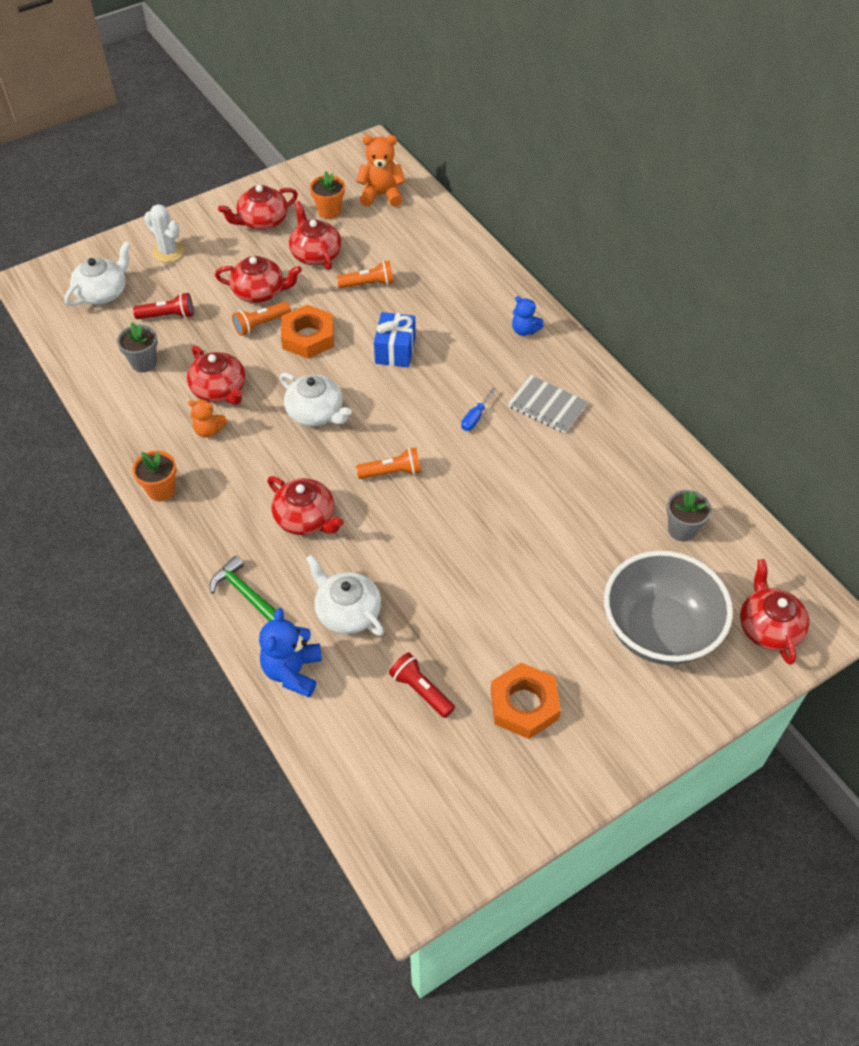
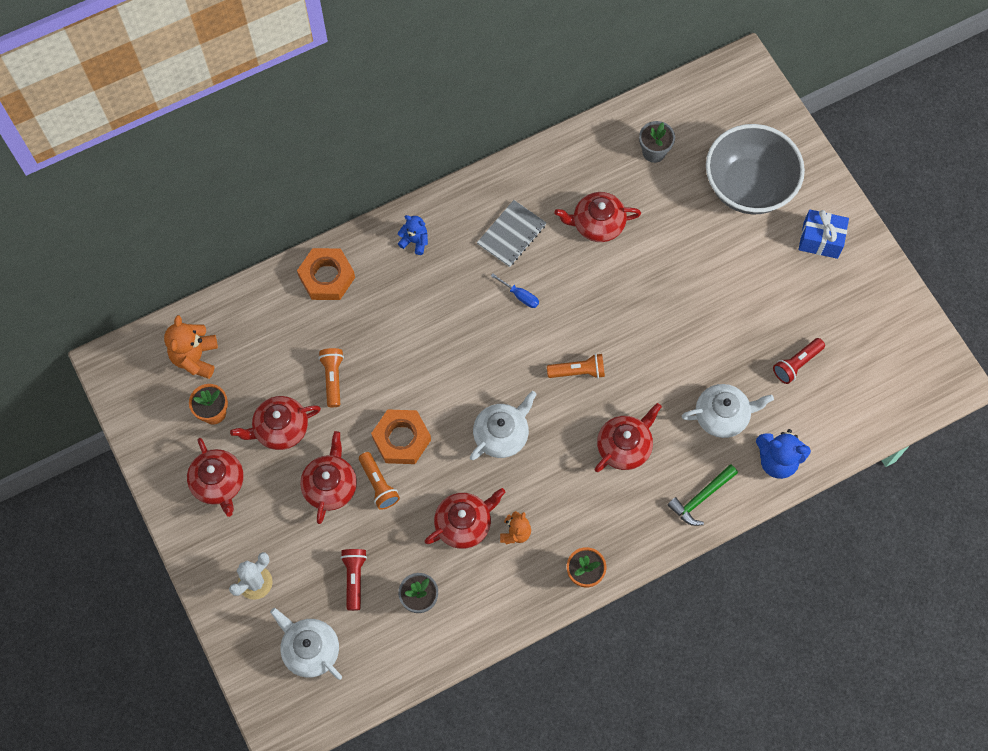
camera: 85 degrees left, 15 degrees up
(347, 611) = (722, 415): white teapot -> white teapot turned 150 degrees counterclockwise
(392, 472) = (578, 371): orange flashlight -> orange flashlight turned 90 degrees clockwise
(395, 350) = (428, 359): blue gift -> blue gift (820, 240)
(524, 330) = (415, 241): blue teddy bear -> blue teddy bear turned 105 degrees counterclockwise
(524, 704) = (810, 291): orange nut -> orange nut (327, 277)
(768, 627) = (748, 111): red teapot -> red teapot (597, 224)

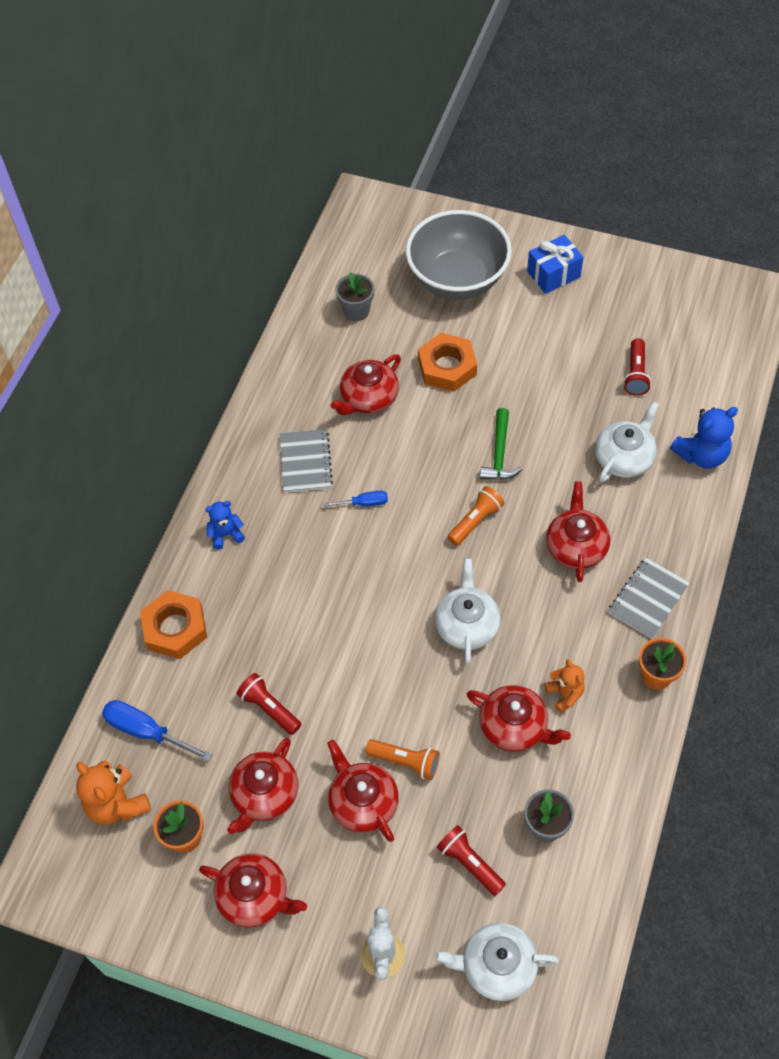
camera: 40 degrees left, 10 degrees down
(251, 328) = (146, 731): none -> blue screwdriver
(333, 378) = (269, 708): orange flashlight -> red flashlight
(401, 439) = (385, 705): orange nut -> orange nut (447, 367)
(464, 524) = (514, 726): red teapot -> red teapot turned 105 degrees clockwise
(633, 522) = (648, 599): none -> grey notebook
(701, 498) = (678, 533): green hammer -> green hammer (499, 453)

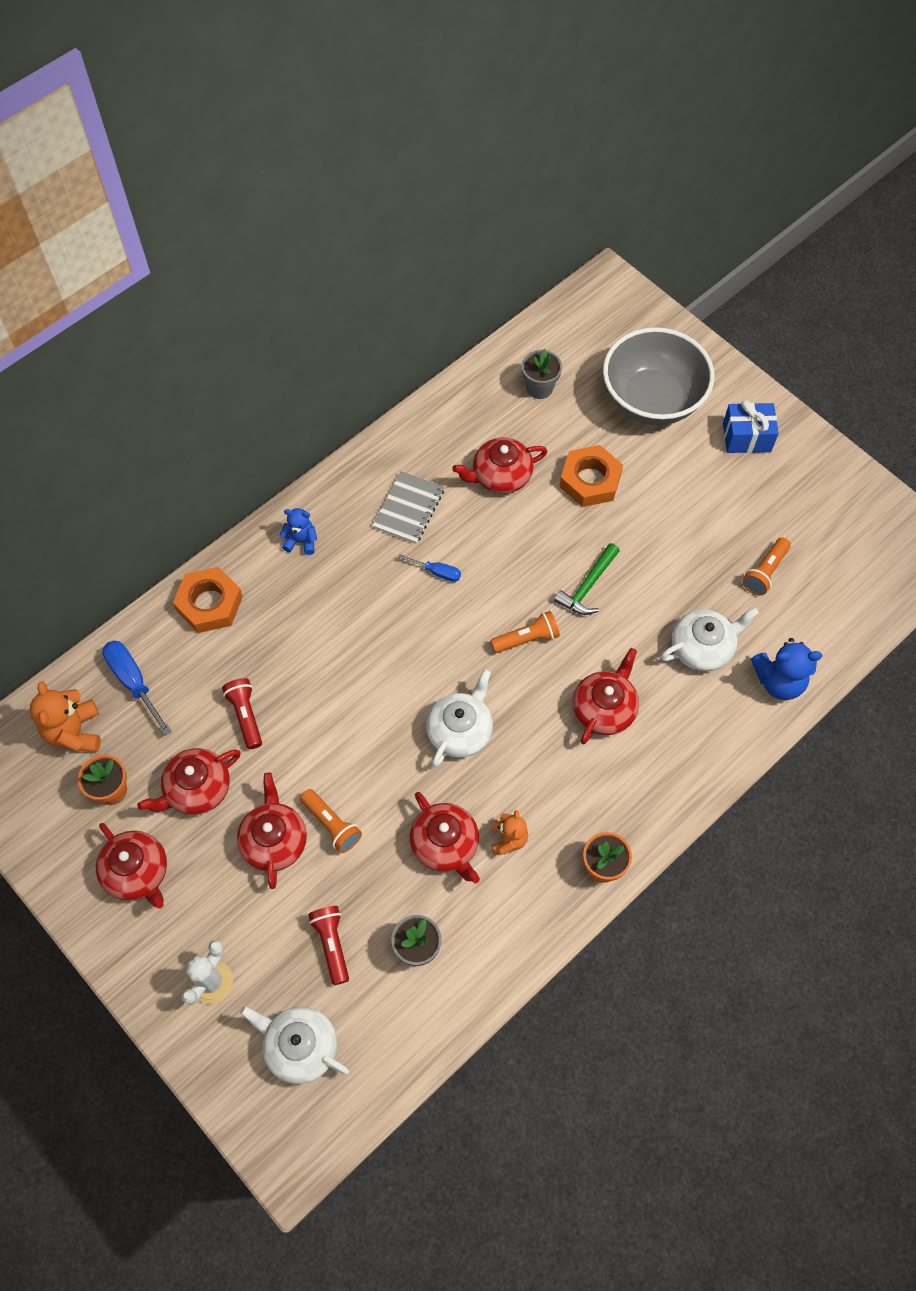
camera: 25 degrees right, 5 degrees up
(636, 374) = (765, 572): red flashlight -> orange flashlight
(648, 599) = (640, 792): grey notebook -> none

